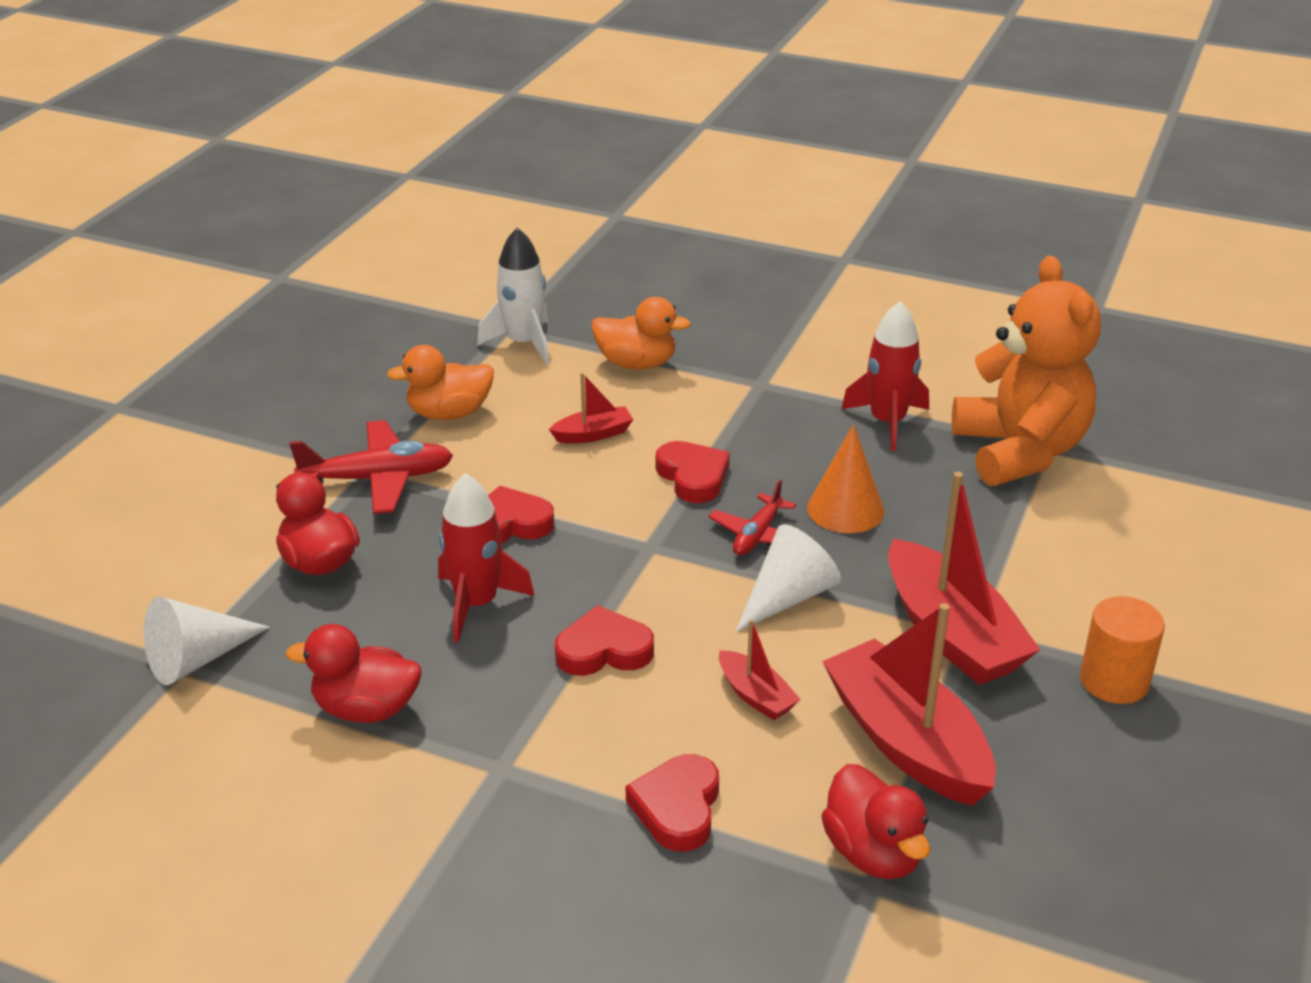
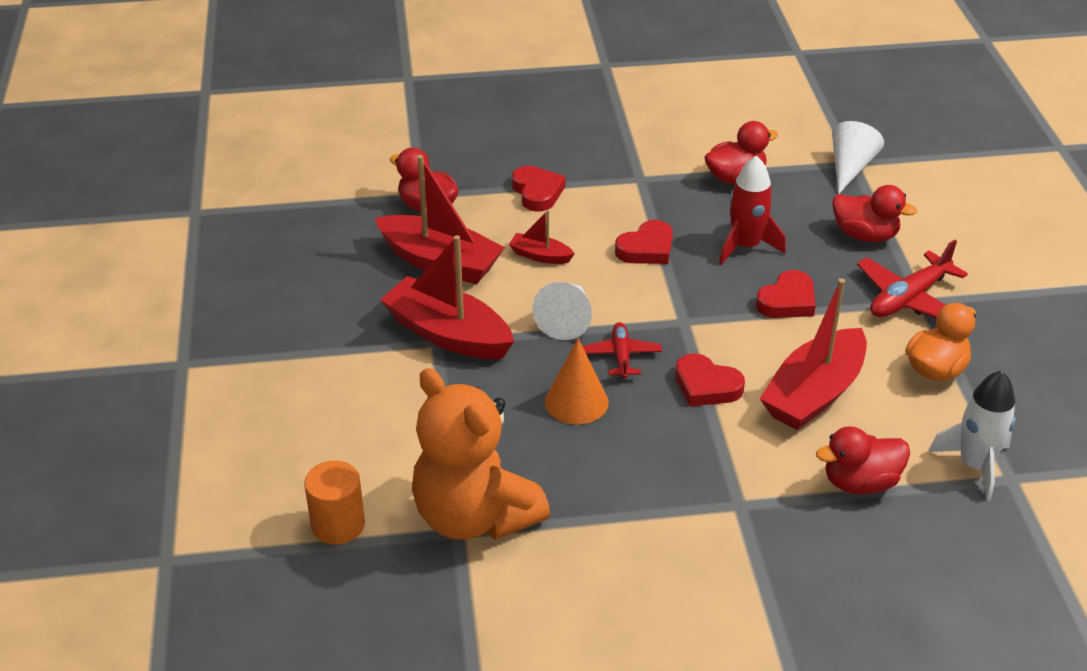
camera: 150 degrees right, 5 degrees up
(593, 434) = (814, 394): red boat -> red boat, size x2.08
(636, 363) = (860, 482): orange duck -> red duck
(887, 422) = (602, 504): red rocket -> none
(1114, 681) = (332, 341): orange cylinder -> orange cylinder (338, 524)

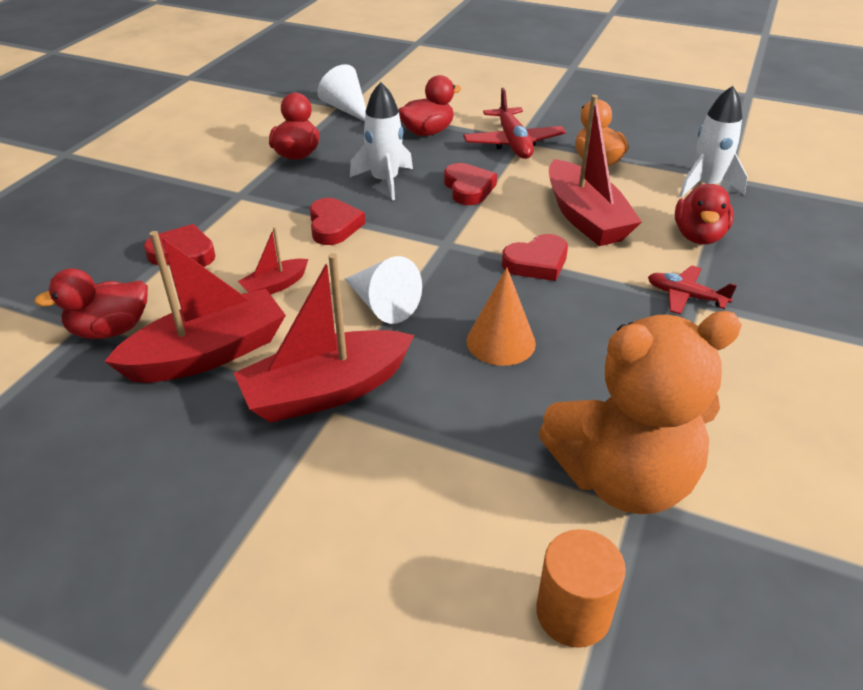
camera: 60 degrees left, 0 degrees up
(621, 356) = (461, 292): red plane -> red plane (685, 296)
(746, 246) = (385, 181): red rocket -> white rocket

